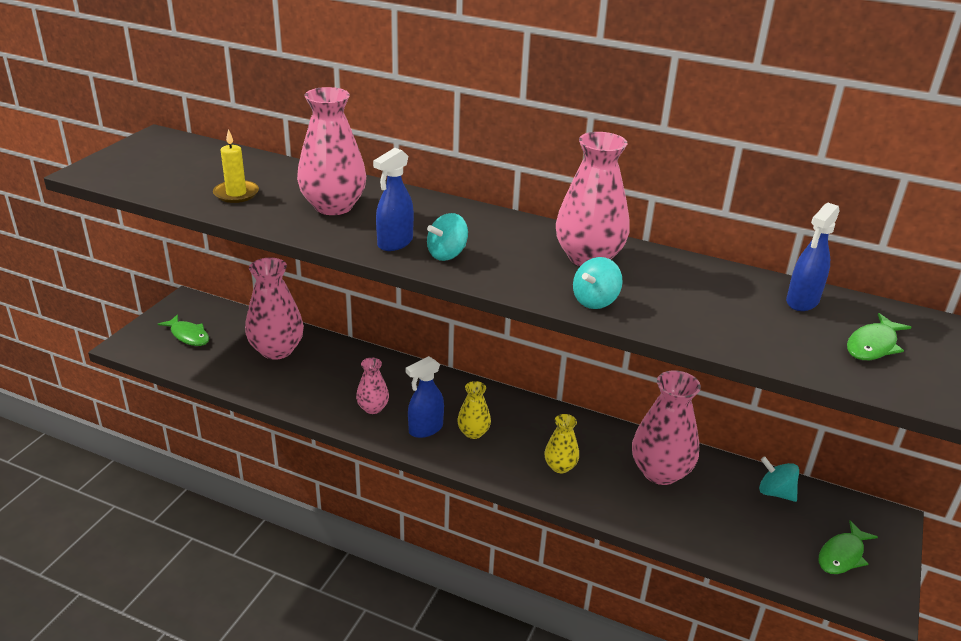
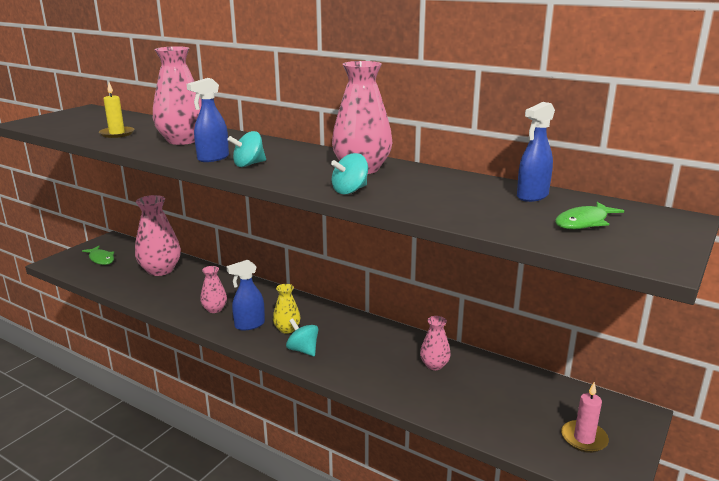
camera: 10 degrees right, 10 degrees down
(560, 466) = (349, 356): yellow vase -> none
(660, 472) = (434, 365): pink vase -> pink vase, size x0.53
(775, 492) = (533, 386): turquoise spinning top -> turquoise spinning top (303, 350)
(842, 555) = (584, 438): green fish -> pink candle

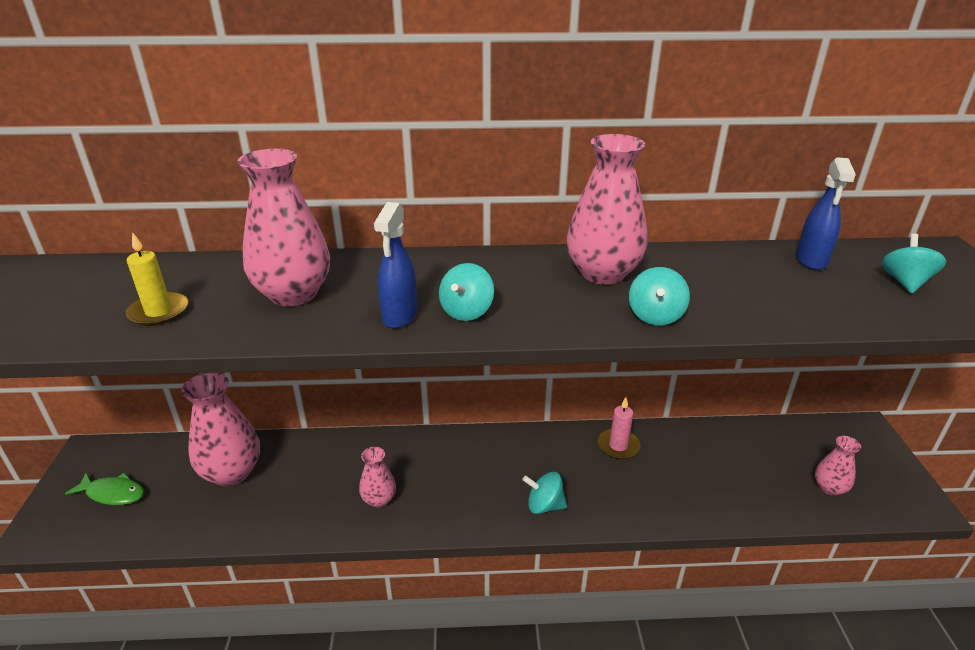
camera: 35 degrees left, 10 degrees up
(249, 325) = (447, 501): blue spray bottle -> none
(287, 329) = (495, 485): yellow vase -> none
(434, 365) = (680, 457): pink vase -> pink vase (829, 488)
(584, 222) = (905, 282): green fish -> turquoise spinning top
(584, 438) = (865, 475): pink candle -> pink candle (618, 446)

